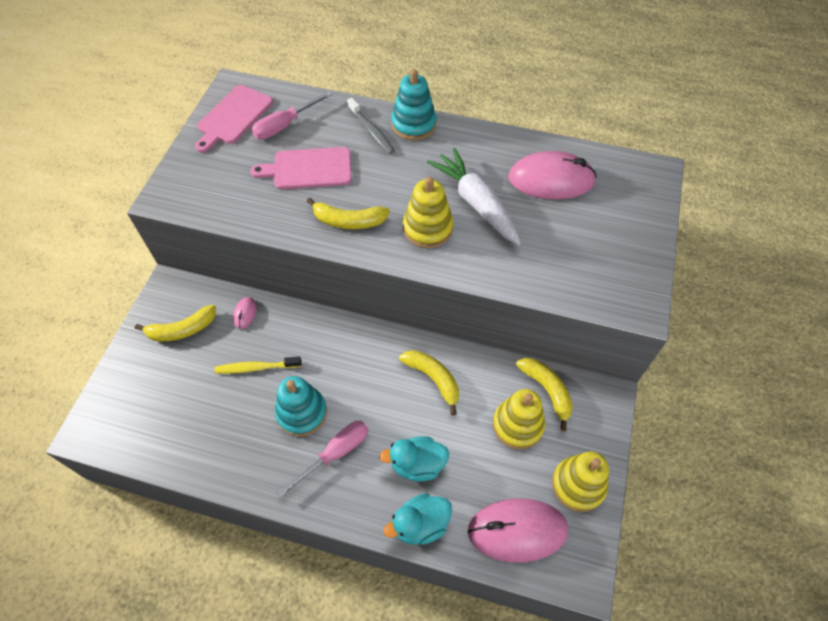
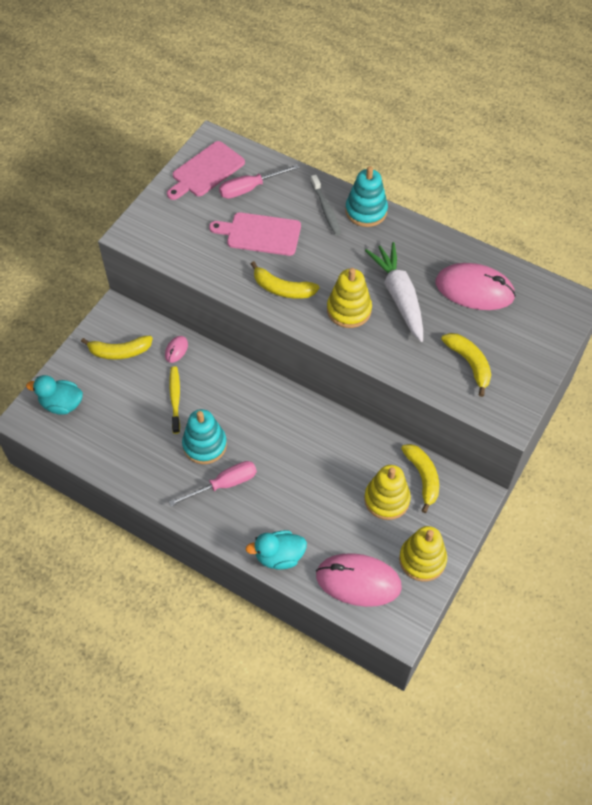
camera: 15 degrees right, 0 degrees up
(256, 368) = (175, 398): yellow toothbrush -> yellow toothbrush turned 75 degrees clockwise
(417, 464) = (290, 510): turquoise duck -> turquoise duck (61, 404)
(433, 379) = (325, 444): yellow banana -> yellow banana (469, 364)

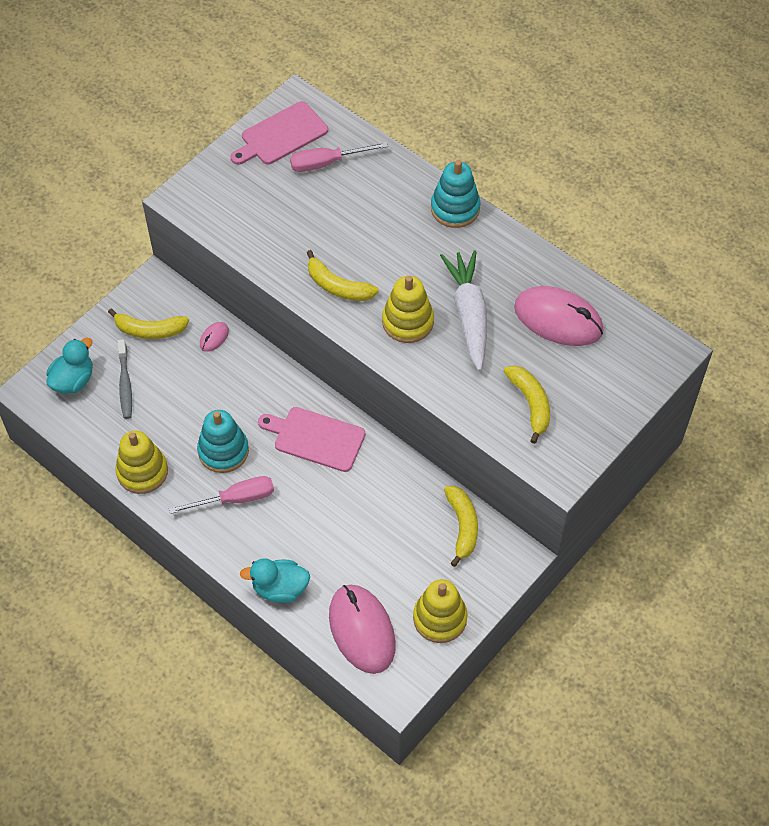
camera: 10 degrees right, 0 degrees up
(61, 404) = (73, 380): turquoise duck -> turquoise duck turned 105 degrees clockwise
(175, 398) = (201, 393): yellow toothbrush -> none
(260, 234) = (327, 218): pink cutting board -> pink cutting board (316, 438)
(326, 209) = (409, 200): grey toothbrush -> grey toothbrush (125, 384)
(358, 581) = (362, 630): pink mouse -> pink mouse turned 45 degrees clockwise
(386, 499) = (415, 545): yellow stacking toy -> yellow stacking toy (142, 472)

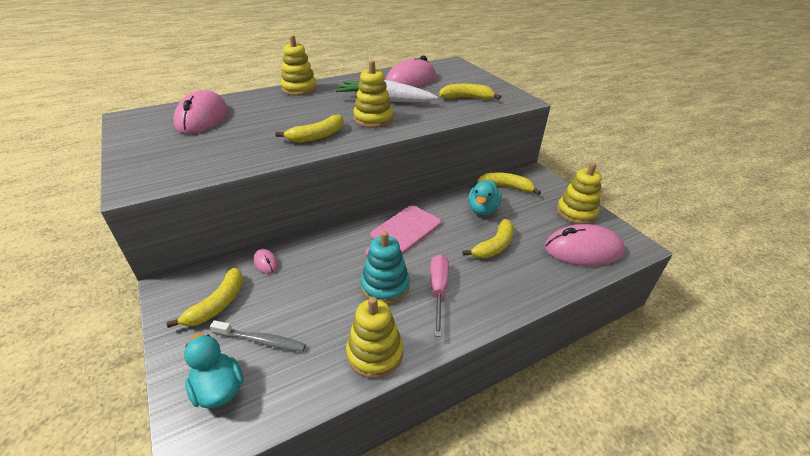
camera: 70 degrees left, 20 degrees down
(280, 588) = (537, 285): turquoise duck -> turquoise duck (482, 209)
(281, 135) = (148, 129): pink cutting board -> none
(327, 163) = (202, 118): pink screwdriver -> pink mouse
(328, 535) = (494, 246): none -> yellow banana
(455, 208) = (299, 89): turquoise stacking toy -> yellow stacking toy

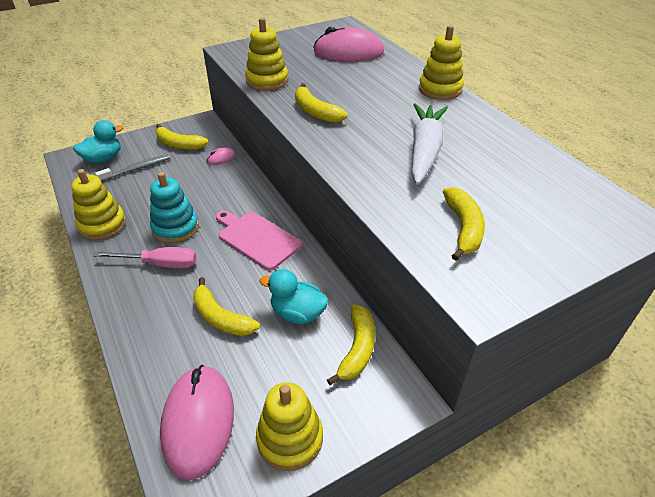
camera: 90 degrees right, 5 degrees up
(261, 341) = (137, 169): grey toothbrush -> grey toothbrush turned 135 degrees counterclockwise
(373, 119) = (364, 144): yellow stacking toy -> yellow stacking toy (267, 81)
(411, 80) = (514, 172): pink mouse -> none

